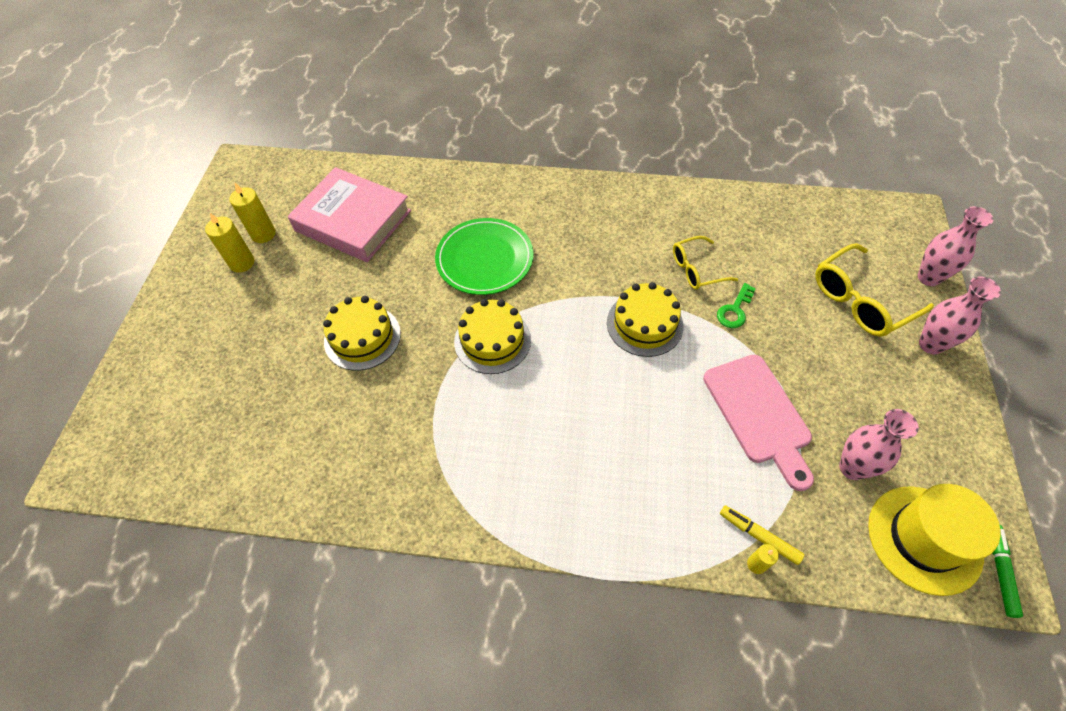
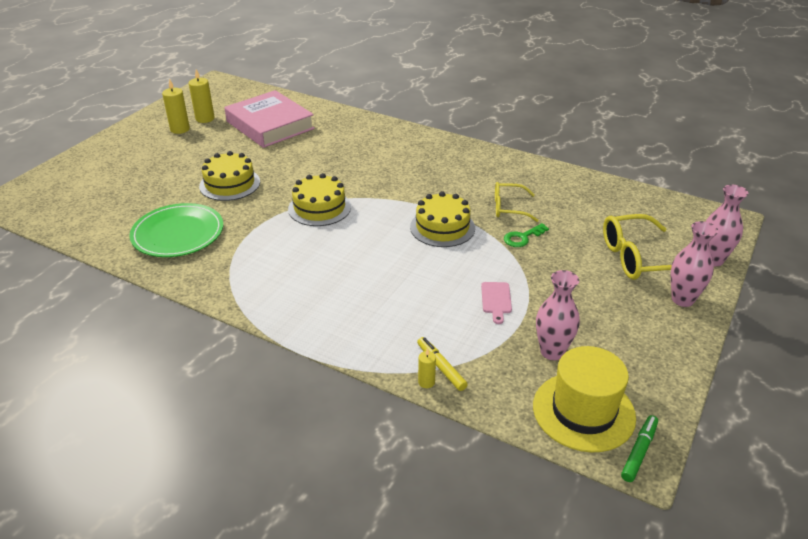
camera: 20 degrees right, 20 degrees down
(484, 259) = (347, 165): green plate -> green plate (178, 234)
(759, 414) = (496, 300): pink cutting board -> pink cutting board, size x0.47

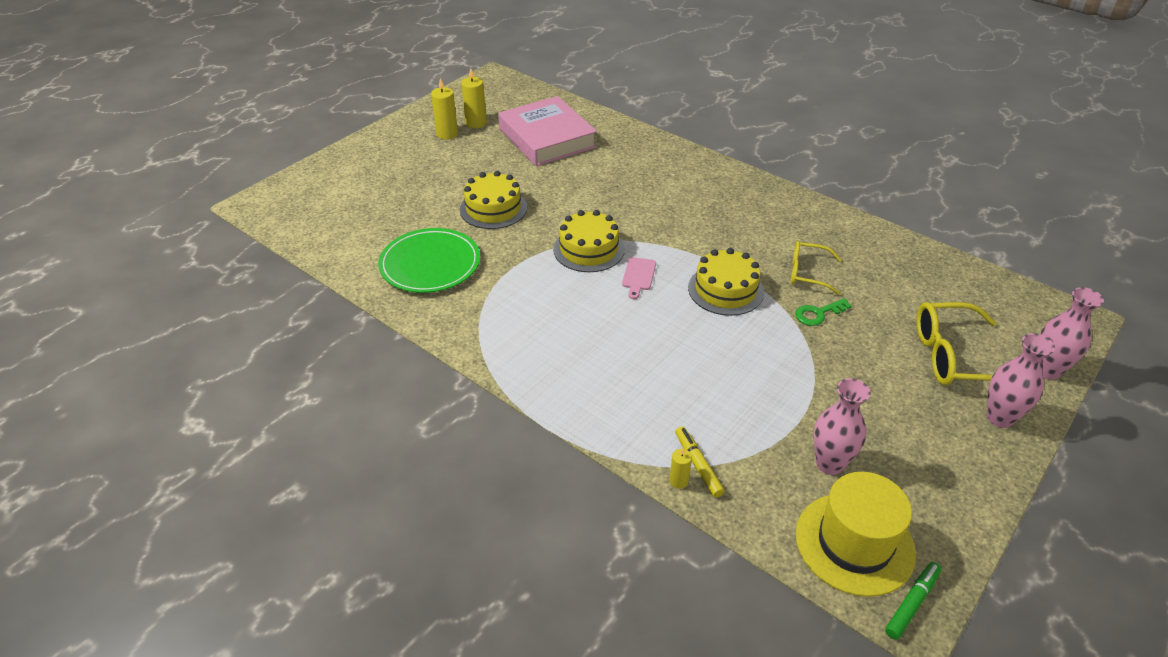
camera: 10 degrees right, 5 degrees up
(496, 300) = (774, 390): pink cutting board -> pink cutting board (638, 276)

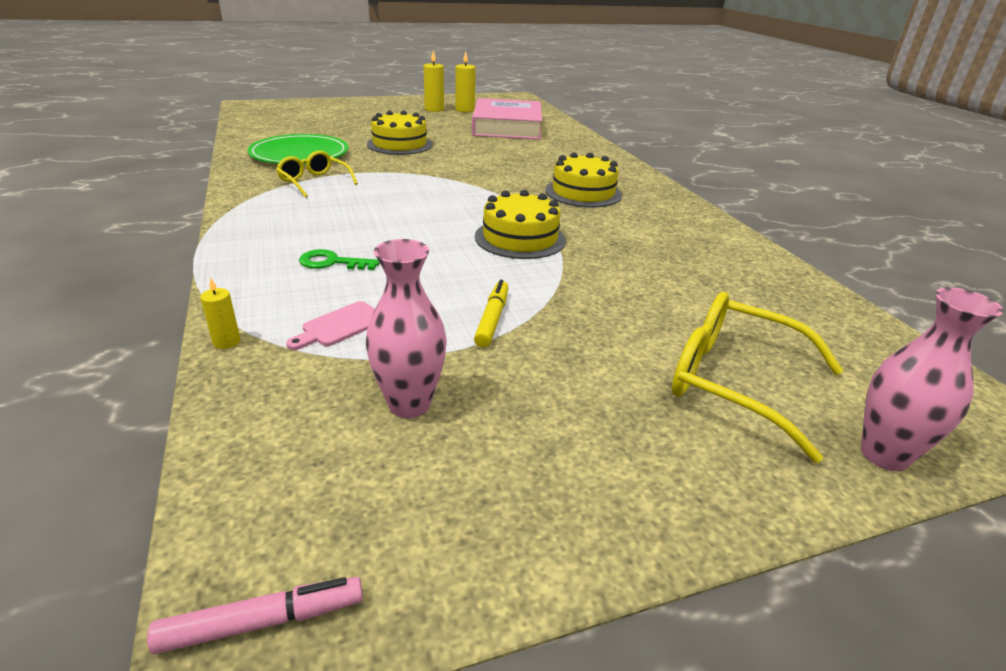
camera: 30 degrees right, 10 degrees down
(589, 249) = (435, 181): yellow cake -> yellow cake (583, 192)
(638, 276) = (450, 206): pink cutting board -> pink cutting board (340, 326)
(698, 465) = (268, 339): yellow marker -> yellow marker (492, 319)
(807, 273) = (629, 255): yellow glasses -> yellow glasses (314, 182)
(818, 314) = (596, 285): green key -> green key (332, 262)
(854, 543) = (307, 498): yellow hat -> none
(912, 603) = (263, 622): green marker -> pink marker
(999, 418) = (730, 471): pink vase -> none

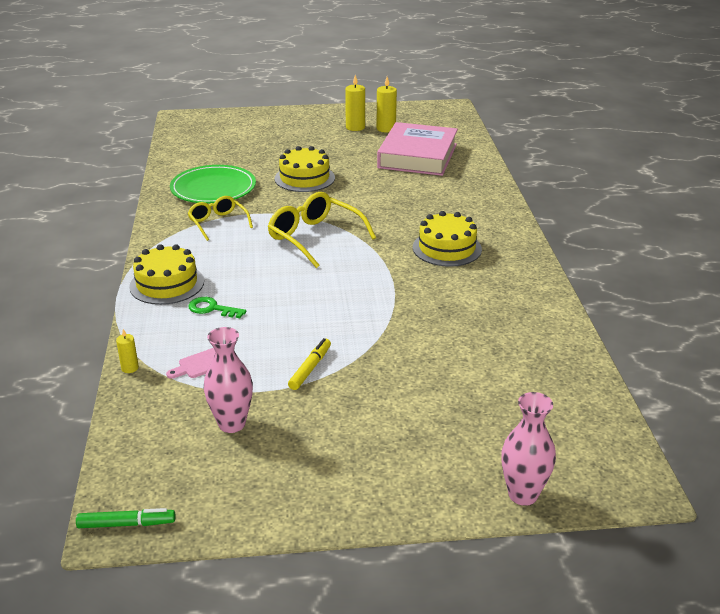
camera: 15 degrees right, 0 degrees up
(263, 622) = (126, 524): pink marker -> green marker
(520, 238) = (365, 296): yellow cake -> yellow cake (167, 284)
(733, 381) = (456, 434): yellow glasses -> yellow glasses (314, 237)

